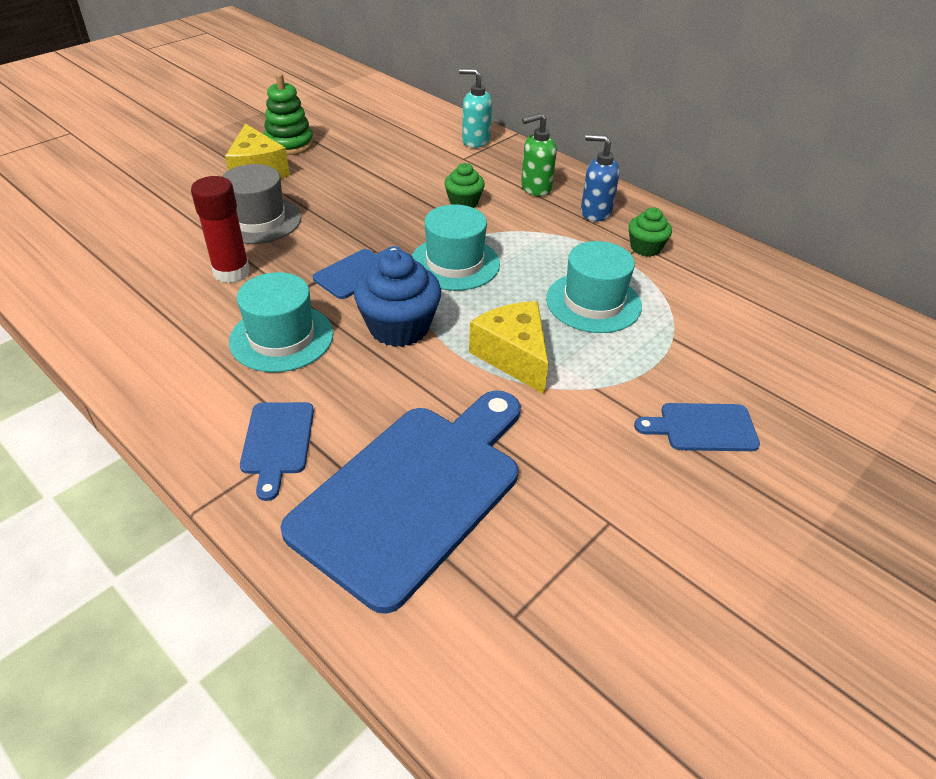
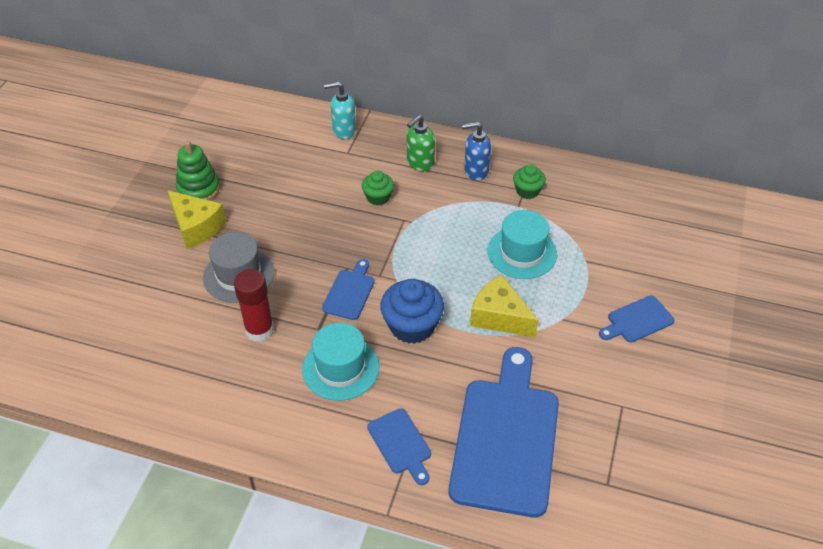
camera: 25 degrees left, 5 degrees up
(454, 263) = (410, 257): turquoise hat -> none

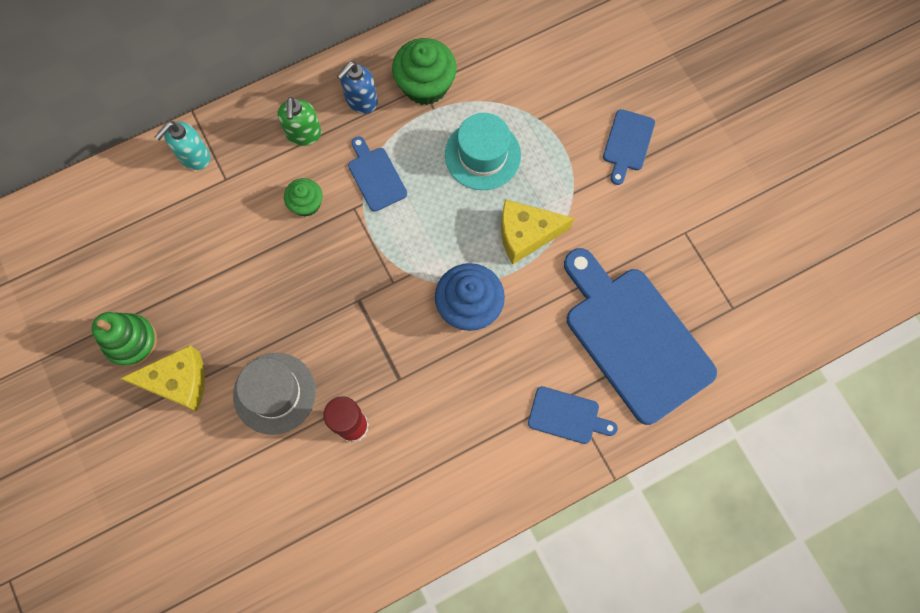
camera: 45 degrees left, 25 degrees up
(340, 368) = (455, 397): turquoise hat -> none
(350, 292) = (386, 321): blue cutting board -> blue cutting board (375, 176)
(527, 191) = (425, 85): green cupcake -> green cupcake, size x1.72

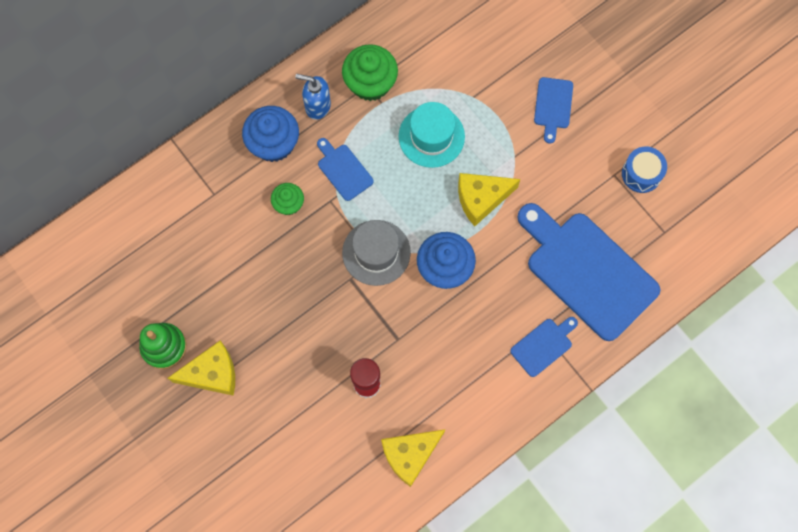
camera: 10 degrees left, 0 degrees up
(194, 157) = (182, 179): turquoise soap dispenser -> none
(274, 393) = (295, 369): grey hat -> grey hat (376, 252)
(304, 134) = (273, 143): green soap dispenser -> blue cupcake
(361, 101) = (317, 106): blue soap dispenser -> blue soap dispenser turned 75 degrees clockwise
(386, 518) = (410, 455): none -> yellow cheese
(567, 416) = (543, 345): blue cutting board -> blue cutting board turned 45 degrees counterclockwise
(716, 236) = (641, 174): none -> blue drum

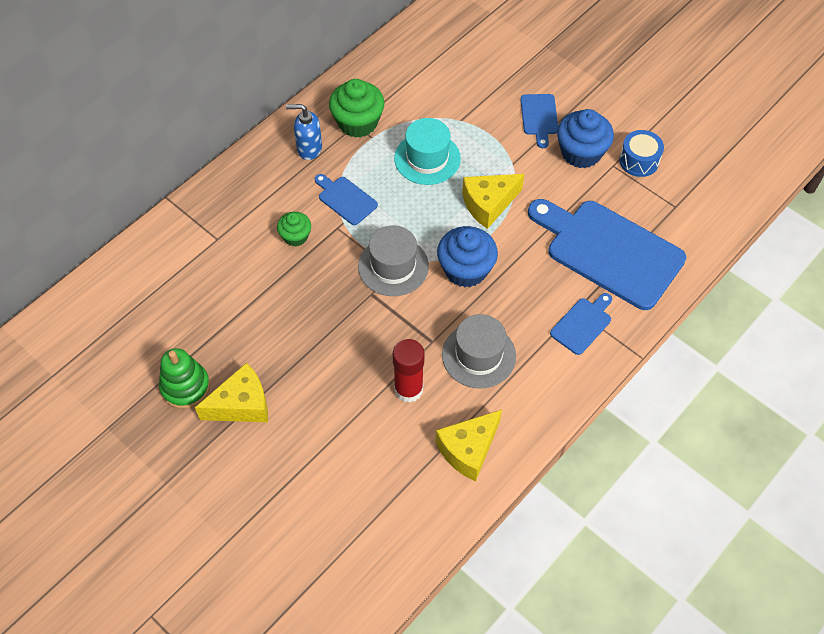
camera: 10 degrees left, 15 degrees down
(273, 143) = (271, 186): blue cupcake -> blue cupcake (581, 153)
(438, 361) = (478, 355): none -> grey hat

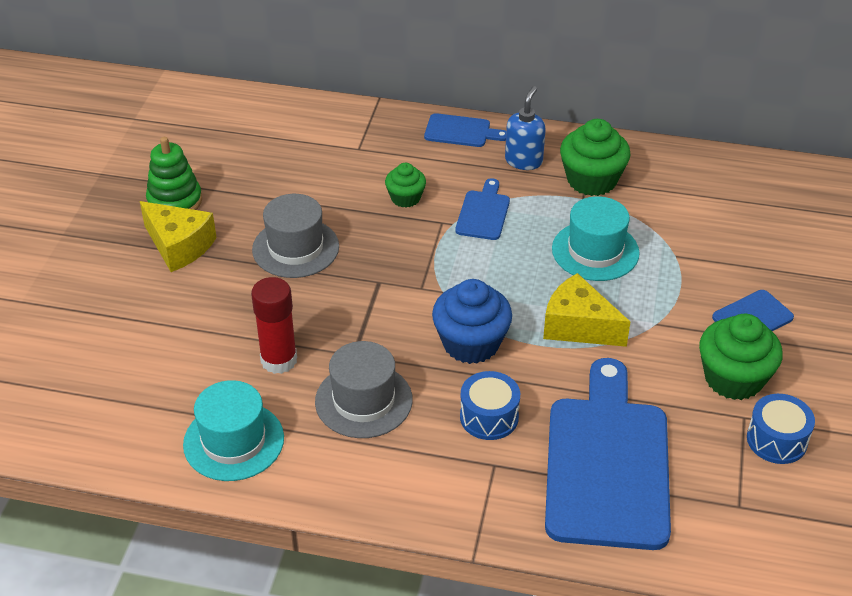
camera: 60 degrees right, 15 degrees down
(309, 149) = (524, 161): blue soap dispenser -> blue soap dispenser turned 45 degrees clockwise
(393, 266) = (427, 284): grey hat -> grey hat (295, 248)
(468, 449) = (233, 441): yellow cheese -> turquoise hat
(535, 292) = (489, 417): none -> blue drum
(581, 153) = (733, 378): blue cupcake -> green cupcake
(582, 324) = (478, 479): blue cutting board -> blue cutting board (461, 131)

